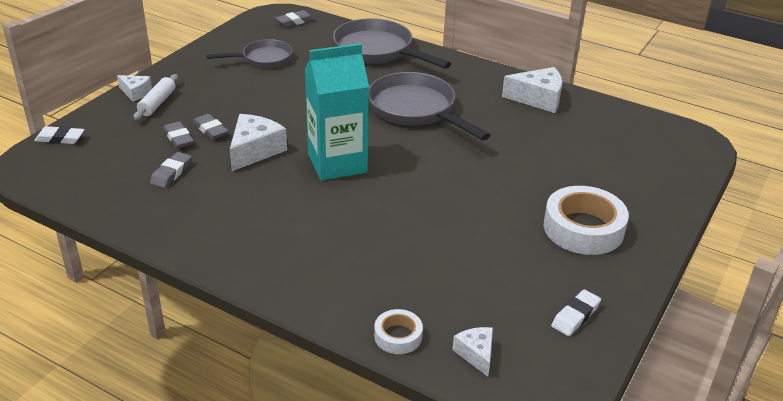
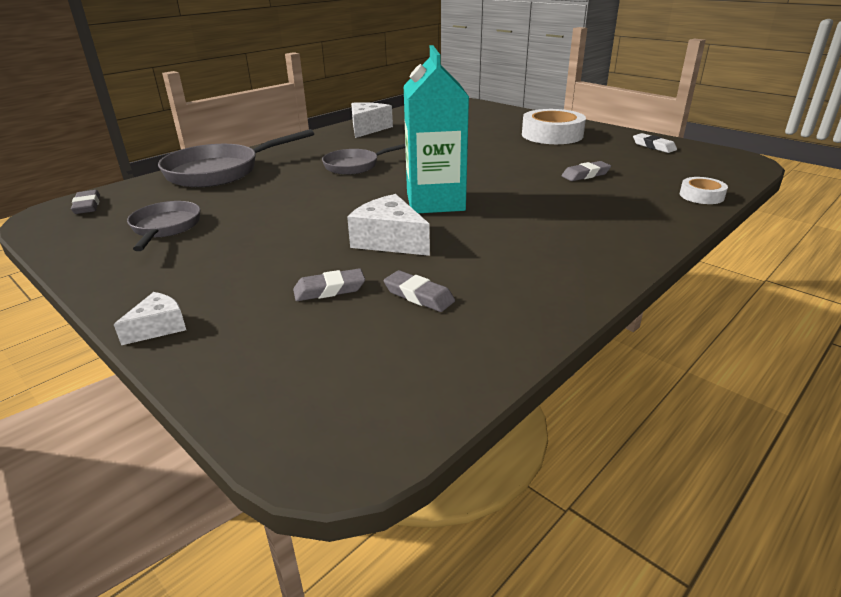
camera: 75 degrees left, 5 degrees down
(60, 138) = (256, 410): white eraser -> none
(157, 103) = (213, 307): white rolling pin -> none
(210, 130) = (322, 266): grey eraser -> grey eraser (585, 175)
(416, 110) = (355, 166): grey pan -> grey pan, size x0.61
(476, 354) = (709, 174): white cheese -> none

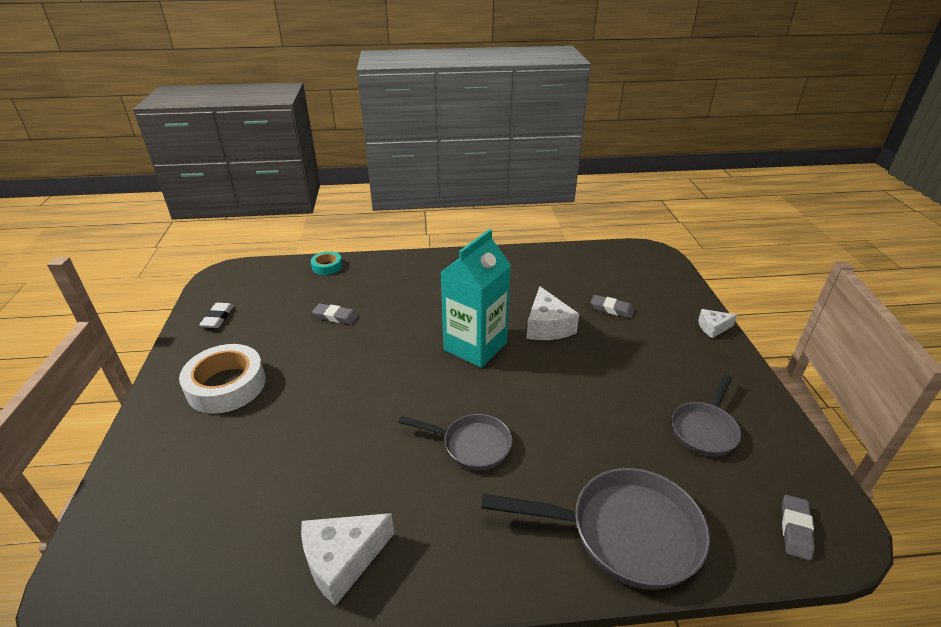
camera: 140 degrees left, 5 degrees up
(419, 296) = (570, 286): grey eraser -> none
(701, 196) = (327, 266): white tape -> turquoise tape

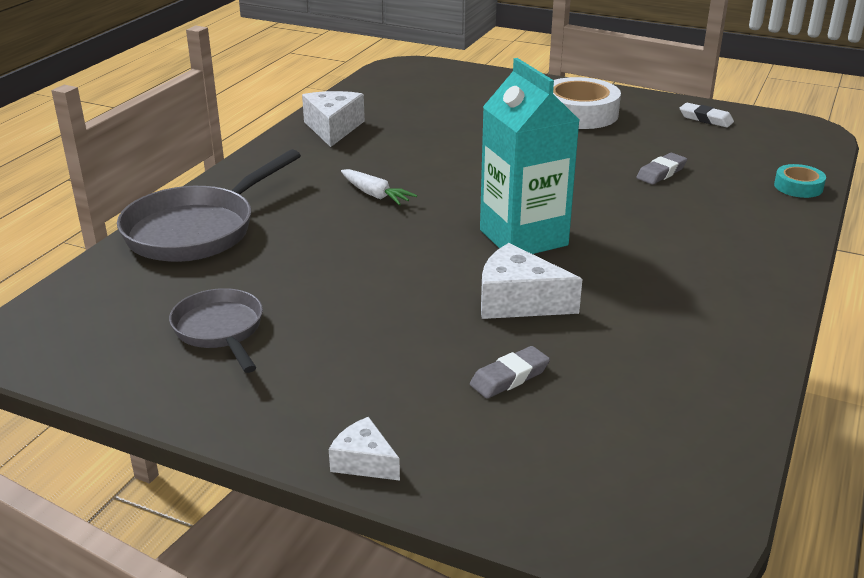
camera: 120 degrees right, 5 degrees down
(471, 445) = (375, 195): grey pan -> white carrot
(713, 328) = (364, 462): white cheese -> white cheese turned 75 degrees counterclockwise
(795, 529) = (65, 315): grey eraser -> none

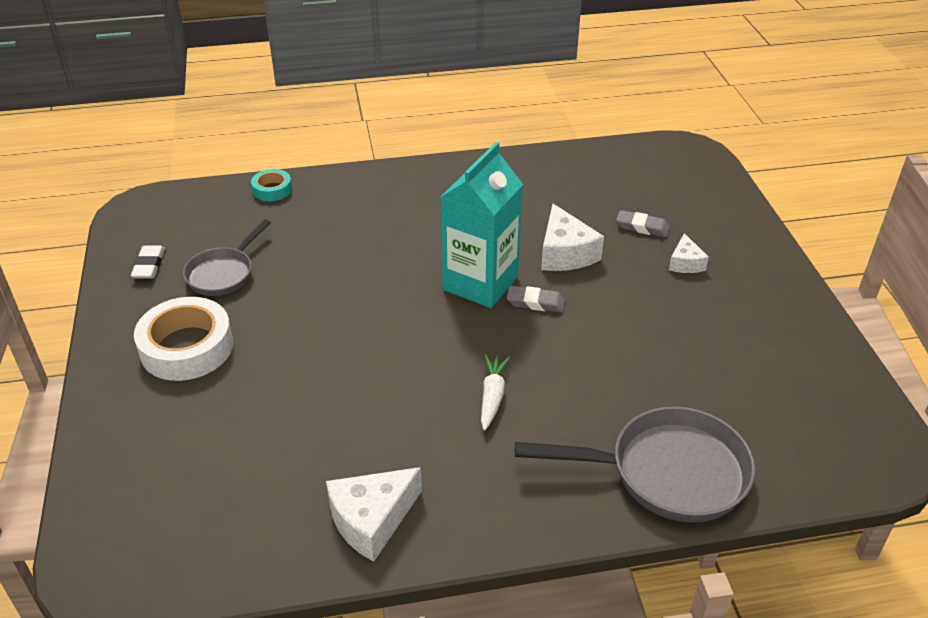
camera: 125 degrees left, 10 degrees up
(220, 331) = (752, 362): grey pan -> grey pan (223, 273)
(364, 462) = (764, 244): white cheese -> white cheese (685, 263)
(661, 173) = (299, 255): grey eraser -> grey eraser (535, 302)

